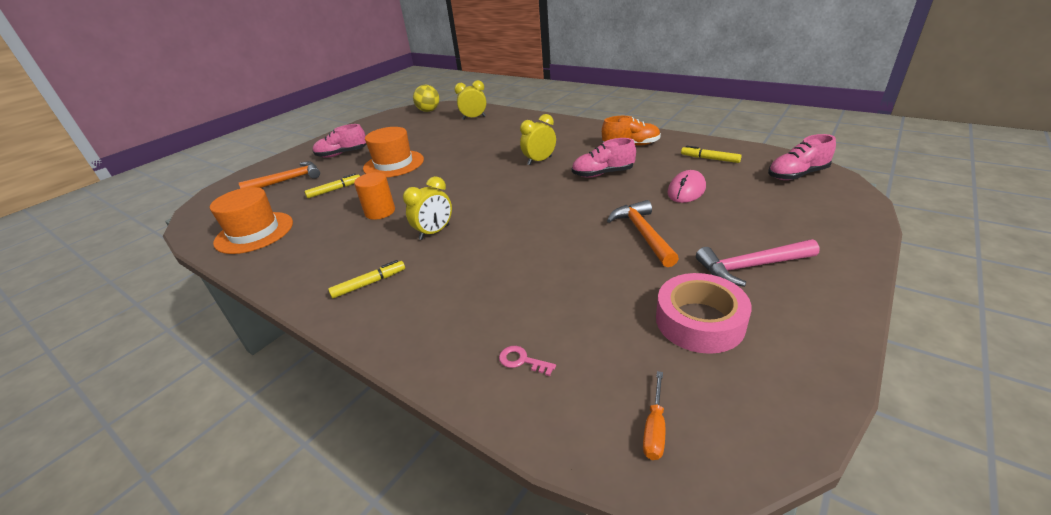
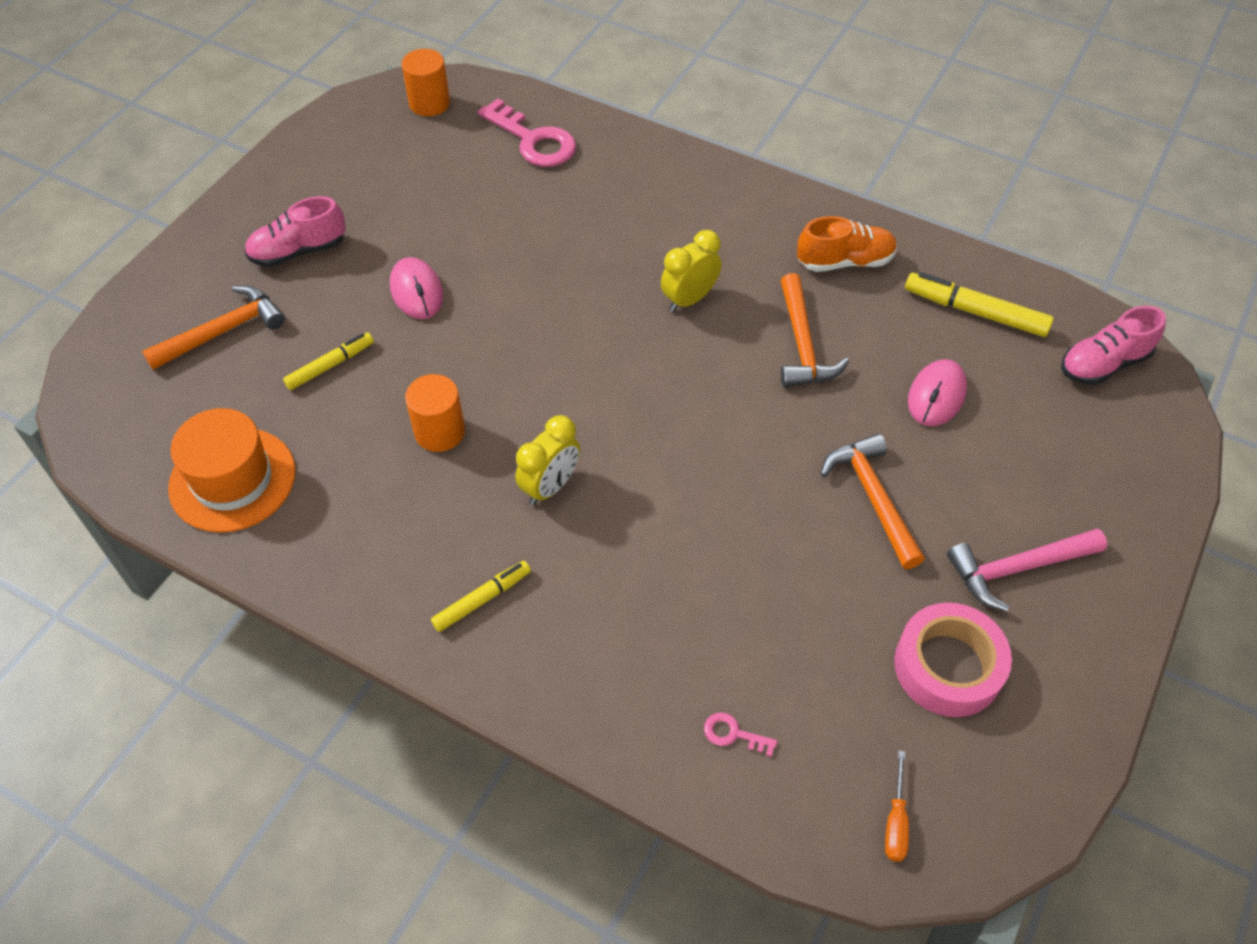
camera: 10 degrees left, 20 degrees up
(393, 164) = (417, 291): orange hat -> pink mouse
(428, 111) = (429, 103): yellow ball -> orange cylinder
(474, 118) = (534, 140): yellow clock -> pink key
(602, 174) = (802, 344): pink shoe -> orange hammer
(709, 159) = (975, 312): yellow marker -> yellow marker, size x1.55

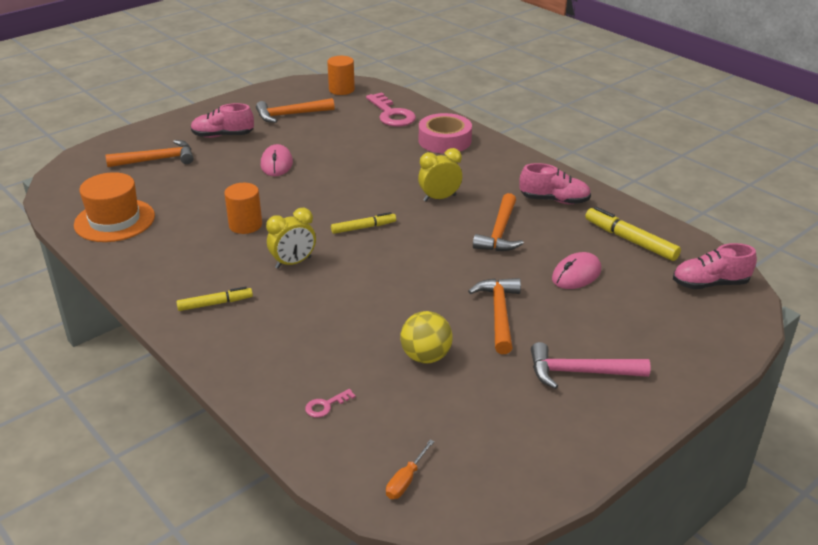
camera: 20 degrees right, 20 degrees down
(330, 365) = (204, 185): yellow marker -> yellow marker (363, 228)
(380, 178) = (290, 115): none -> orange hammer
(733, 734) = (325, 406): pink key -> pink key turned 75 degrees counterclockwise
(817, 605) = (426, 357): none -> yellow ball
(845, 261) = (554, 200): orange shoe -> pink shoe
(948, 666) = (496, 410): pink tape -> pink tape (444, 140)

